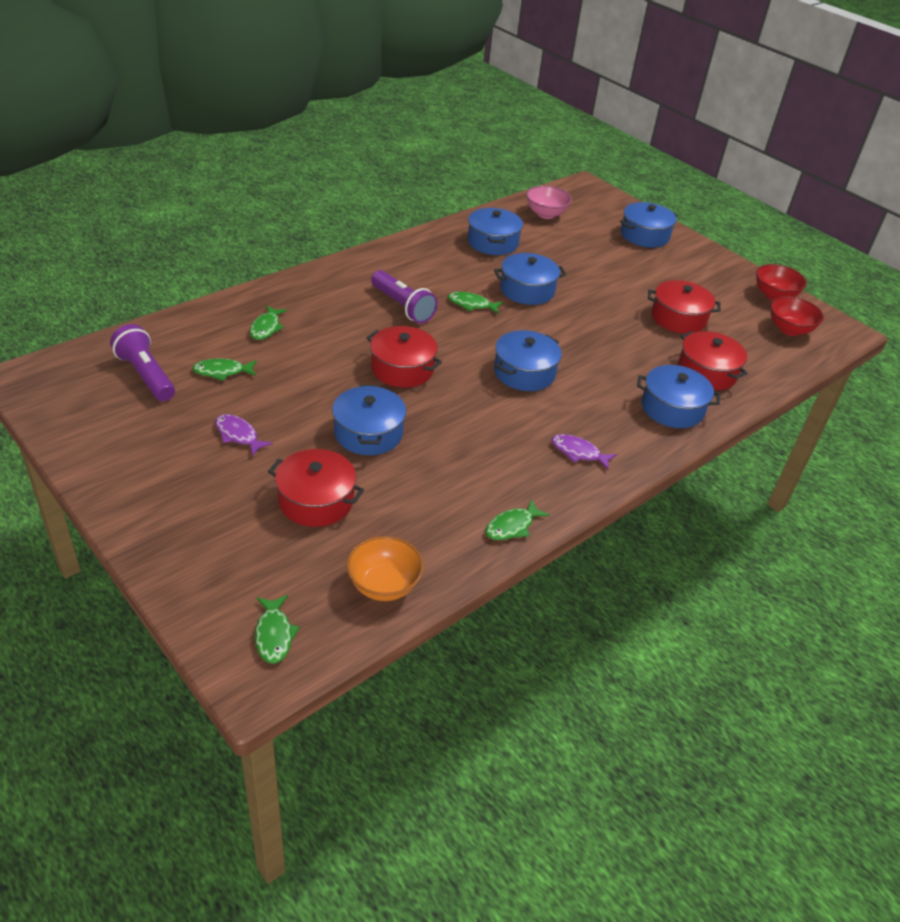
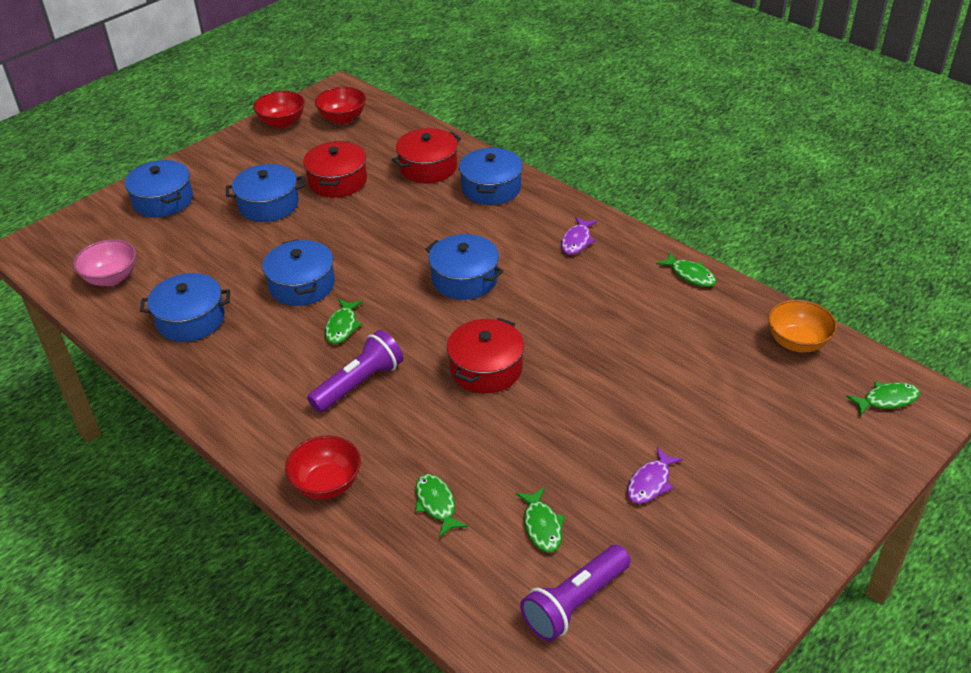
camera: 90 degrees left, 0 degrees up
(266, 328) = (436, 504): green fish -> green fish turned 120 degrees counterclockwise
(305, 286) = (327, 484): none -> red bowl
(316, 500) = (719, 402): red pot -> none
(368, 433) = (605, 380): blue pot -> blue pot (268, 205)

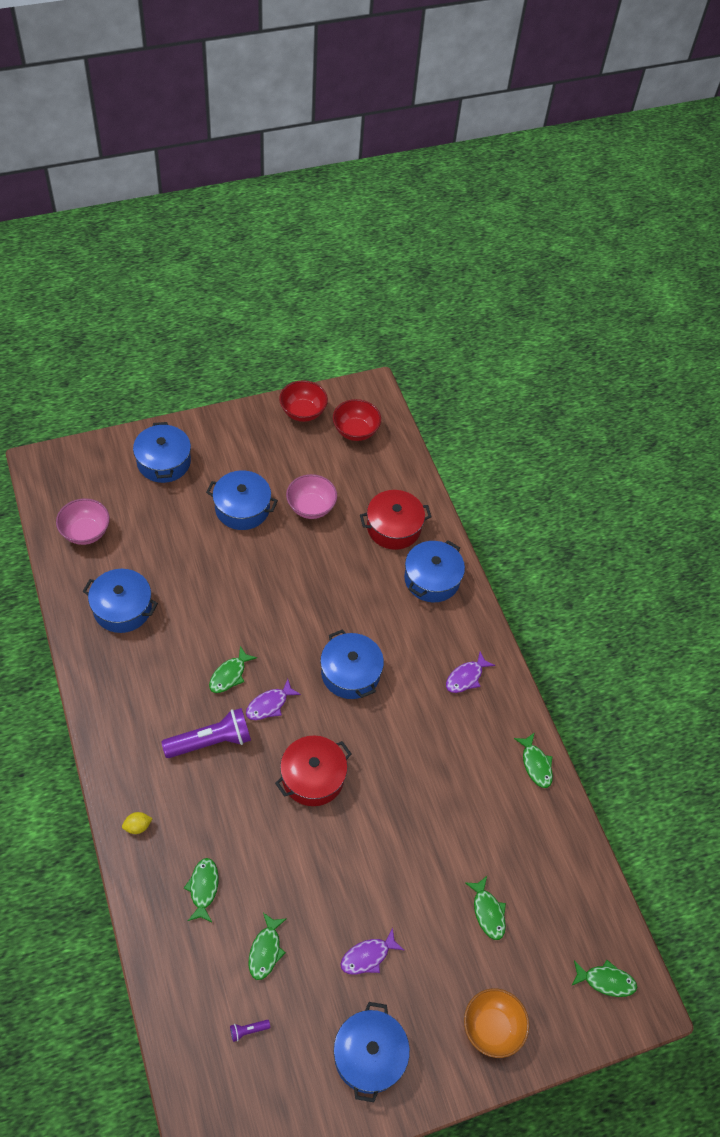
camera: 20 degrees right, 15 degrees up
(302, 285) = (222, 614): blue pot -> blue pot (369, 1055)
(327, 484) = (138, 826): red bowl -> yellow lemon
(337, 181) = (311, 507): red pot -> pink bowl
(400, 332) = (269, 704): none -> purple fish
(575, 603) = (248, 1030): purple flashlight -> purple flashlight, size x0.40
(737, 397) = (488, 912): none -> green fish
(797, 342) = (574, 883): orange bowl -> orange bowl (492, 1027)

